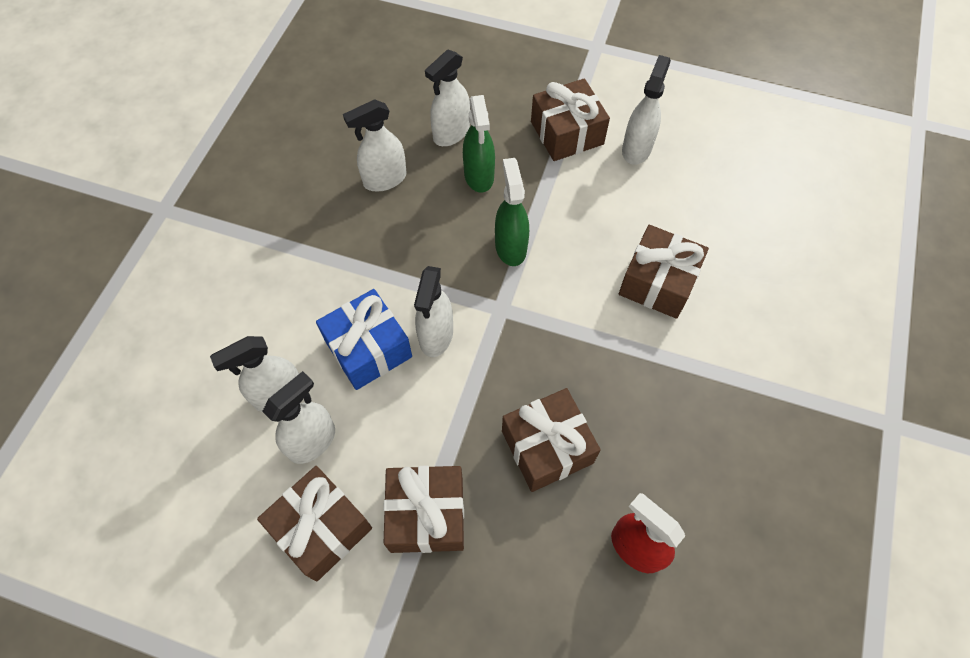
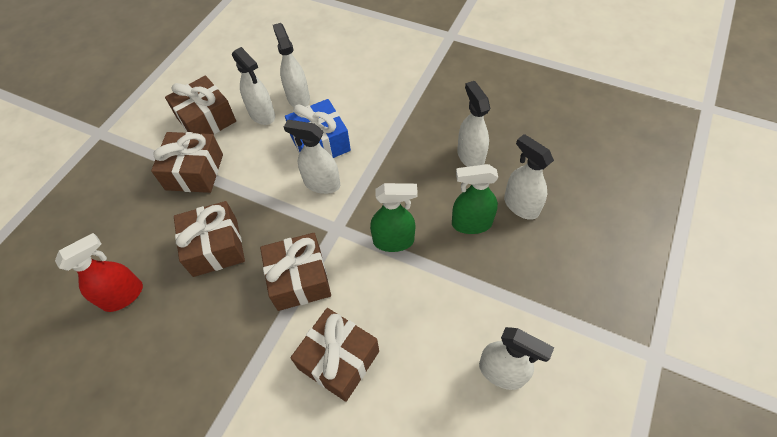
camera: 100 degrees right, 5 degrees down
(567, 133) = (523, 305): brown gift -> brown gift (299, 279)

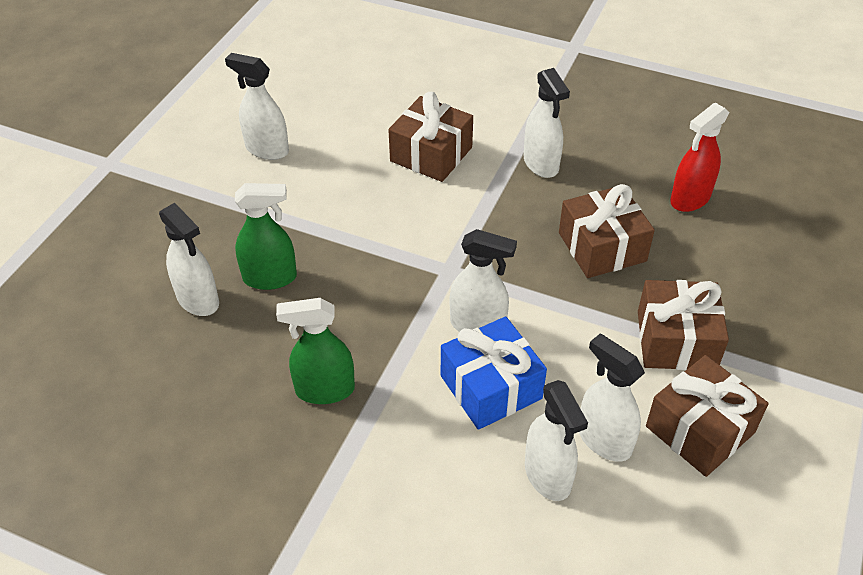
camera: 175 degrees right, 10 degrees down
(299, 279) = (486, 217): brown gift -> none
(394, 241) = (373, 257): green spray bottle -> green spray bottle (324, 390)
(470, 156) = (253, 368): white spray bottle -> white spray bottle (541, 164)

